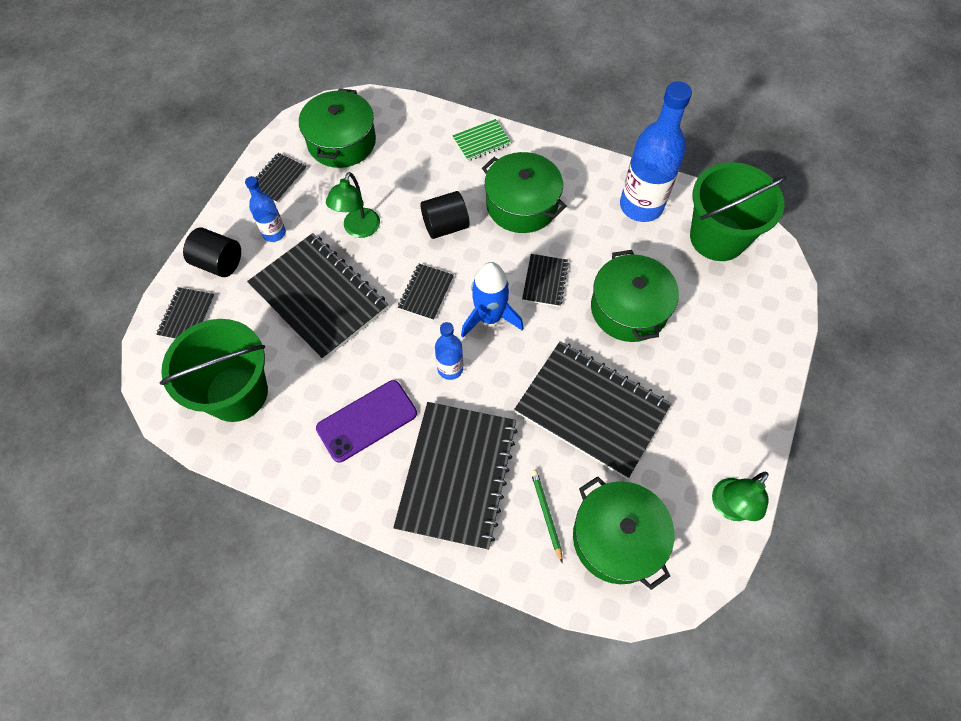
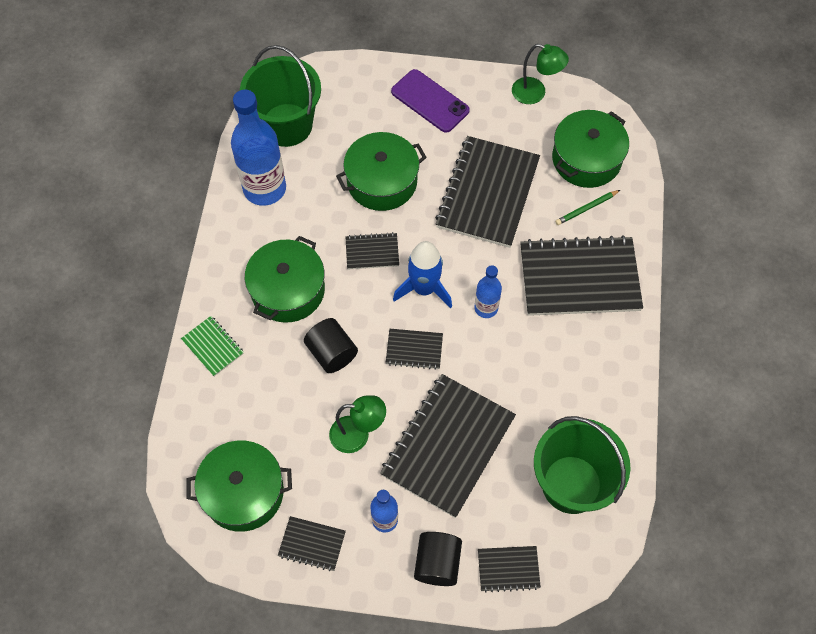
camera: 105 degrees left, 0 degrees up
(367, 421) = (558, 361): purple phone -> purple phone (430, 101)

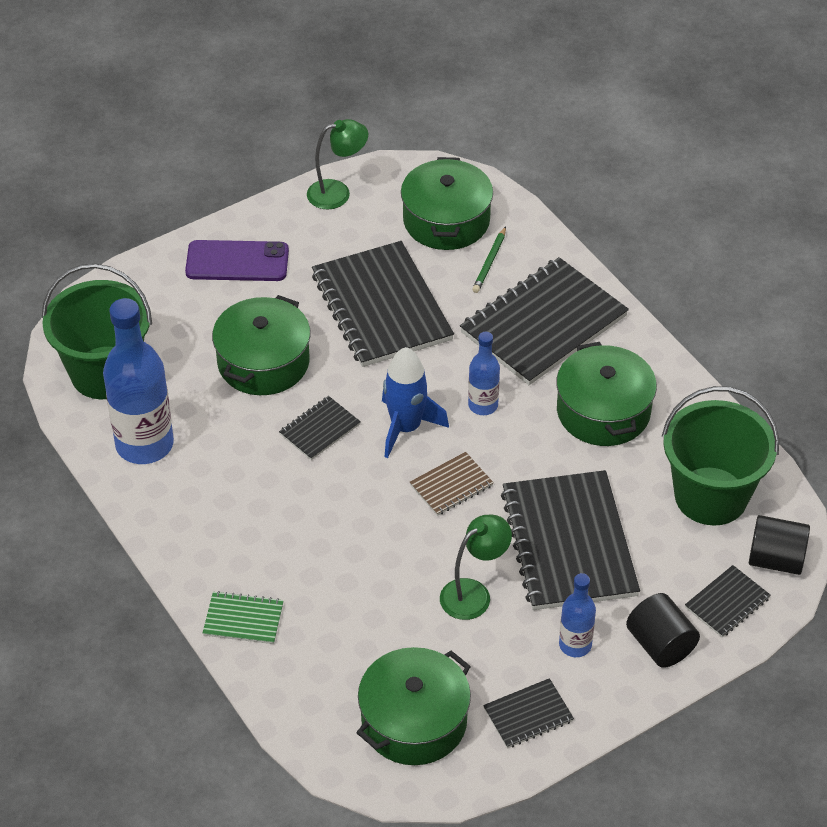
camera: 40 degrees left, 15 degrees down
(288, 290) = (268, 518): green pot -> green pot (603, 411)
(332, 353) = (373, 542): black cylinder -> black cylinder (775, 559)
(414, 349) = (451, 485): black notebook -> brown notebook

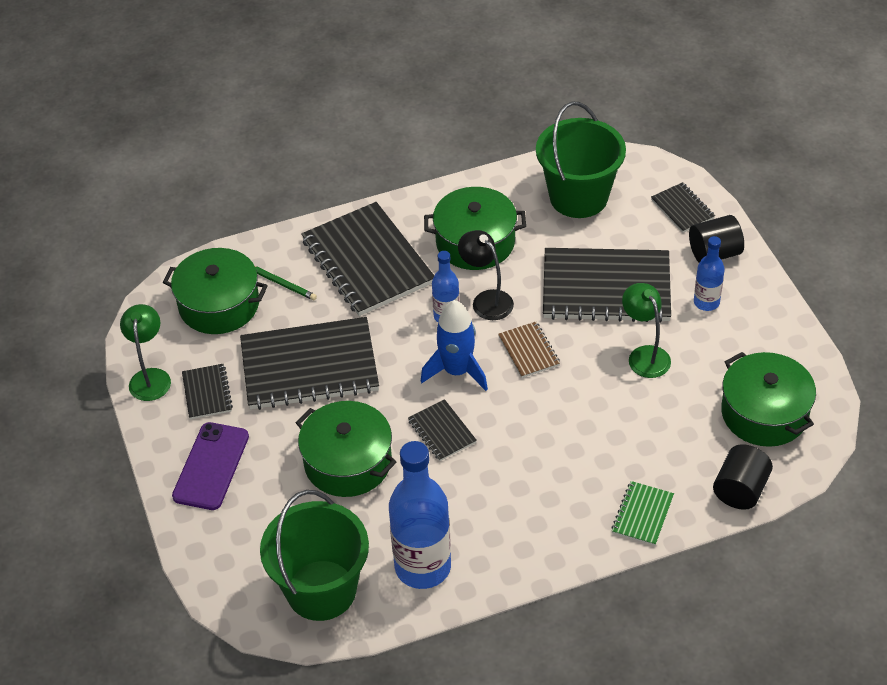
camera: 75 degrees left, 0 degrees up
(517, 436) = (486, 300): none -> black lamp
(528, 715) = (768, 342): black notebook -> black notebook (207, 393)
(775, 559) = (647, 174): black cylinder -> black cylinder (740, 490)

